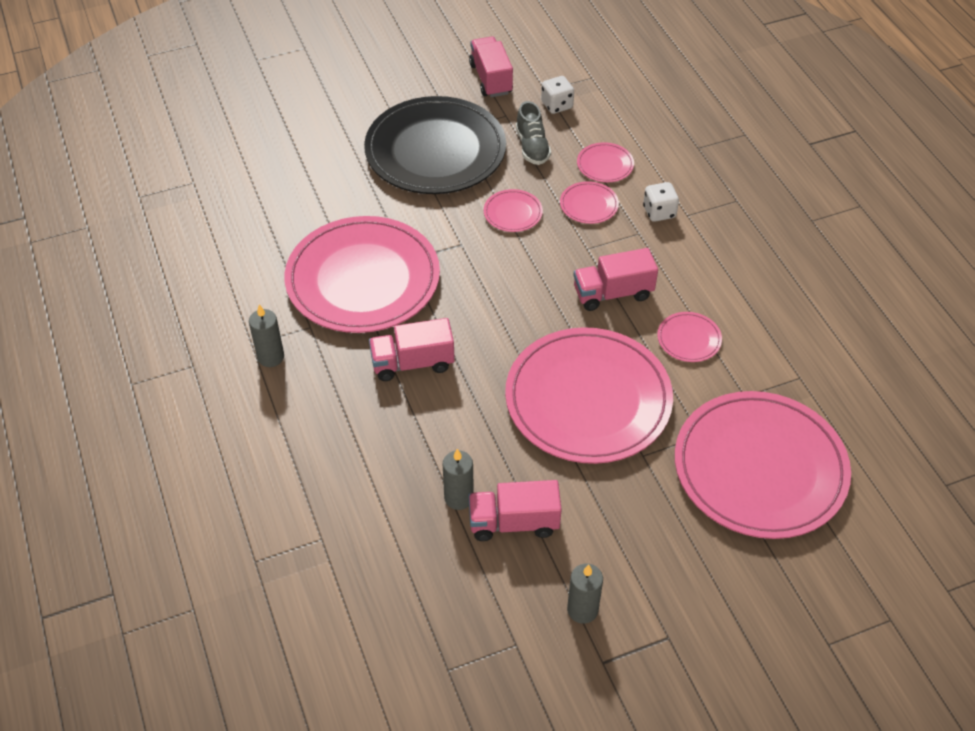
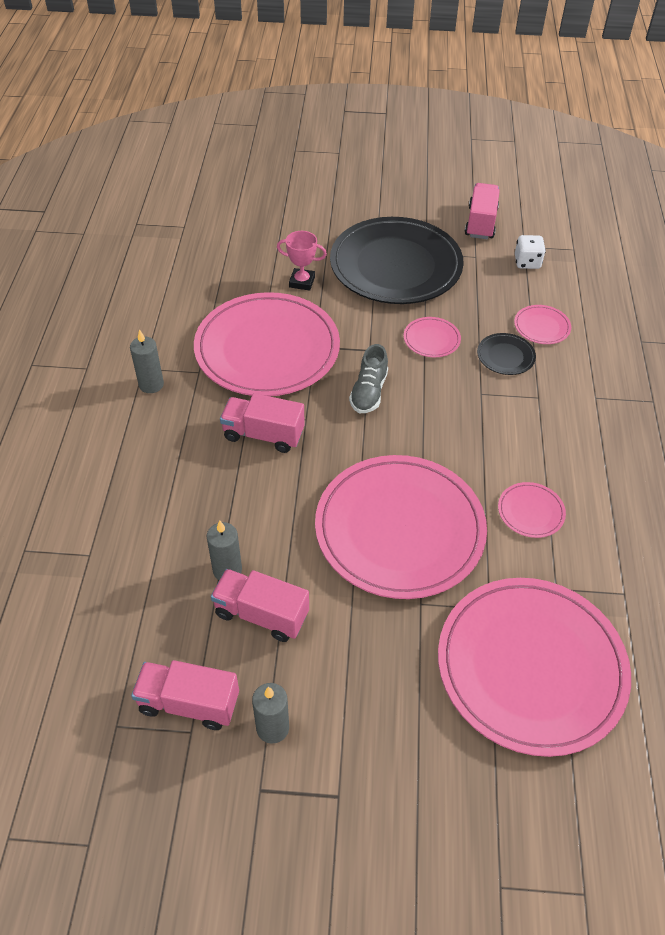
camera: 25 degrees right, 0 degrees up
(354, 199) = (302, 282): none -> pink trophy
(532, 147) = (483, 290): grey shoe -> grey shoe (369, 392)
(589, 205) = (505, 356): pink plate -> black plate
(613, 293) = (481, 442): pink truck -> pink truck (189, 703)
(659, 212) = (569, 385): white dice -> none

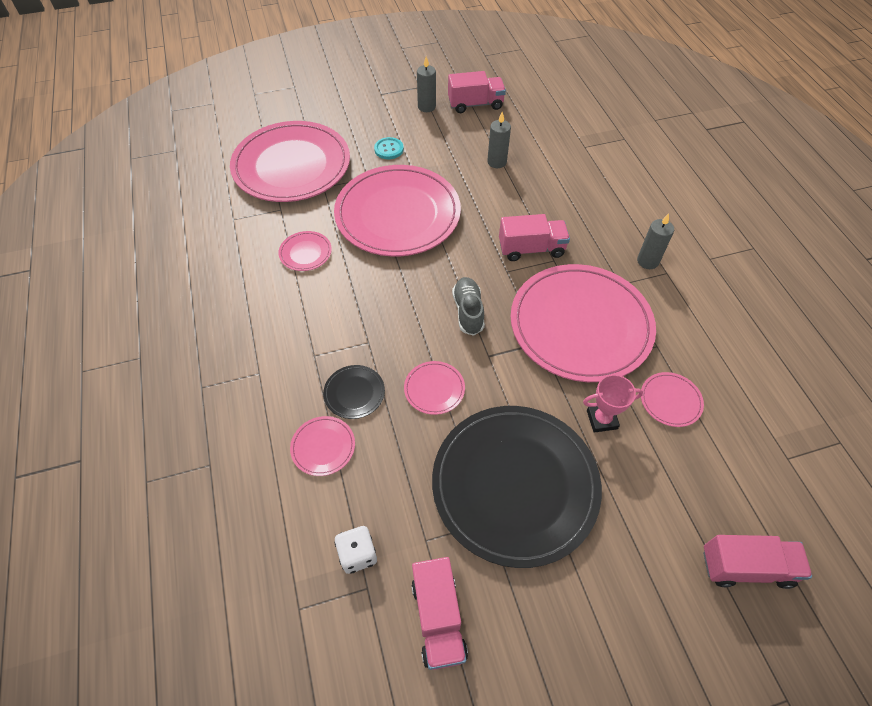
camera: 160 degrees right, 5 degrees up
(236, 278) = (670, 401): none -> pink plate
(261, 614) = (462, 147): pink truck -> pink truck (746, 567)
(372, 649) = (389, 149): none -> turquoise button

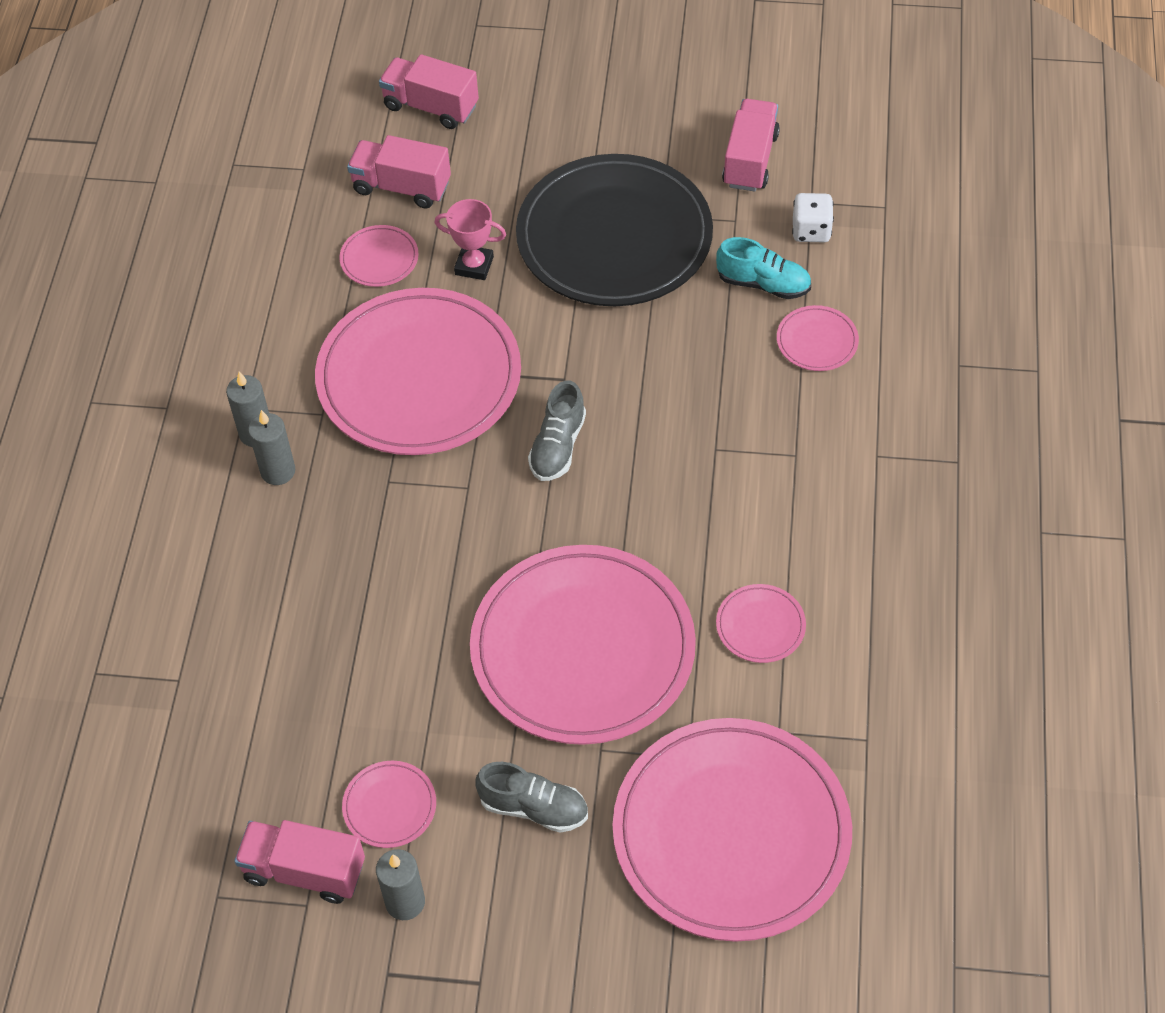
camera: 155 degrees left, 0 degrees up
(354, 393) = (758, 389): black plate -> none
(380, 484) = (763, 284): none -> turquoise shoe
(389, 149) = (533, 807): turquoise button -> grey shoe
(434, 389) = (654, 362): pink plate -> pink plate (389, 806)
(497, 162) = (355, 702): grey candle -> grey candle (278, 471)
(531, 249) = (409, 511): pink truck -> pink truck (401, 187)

